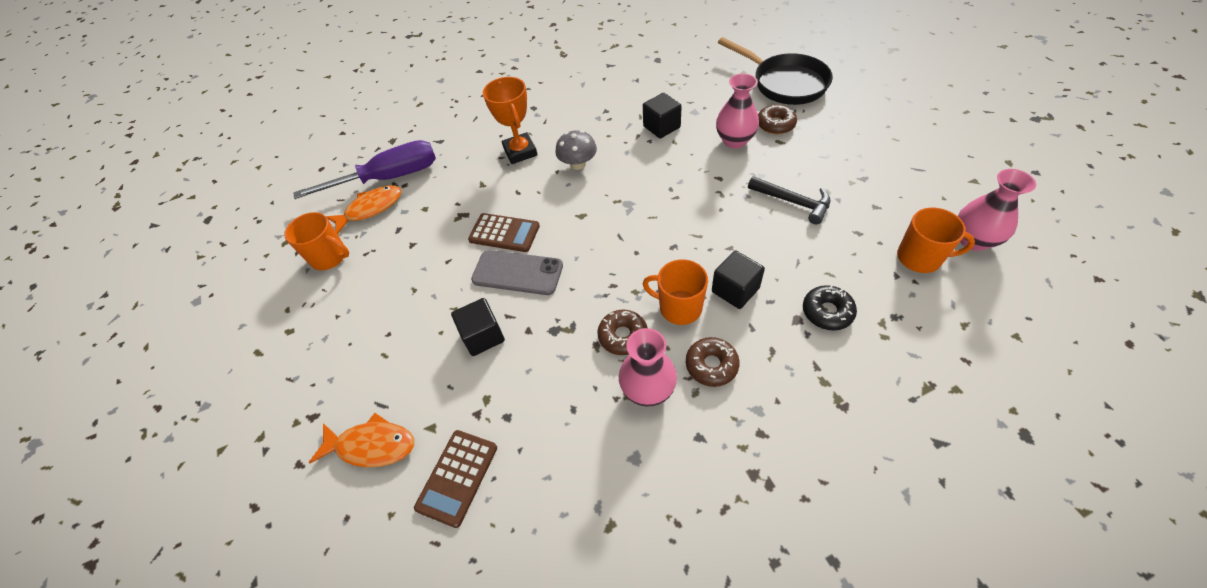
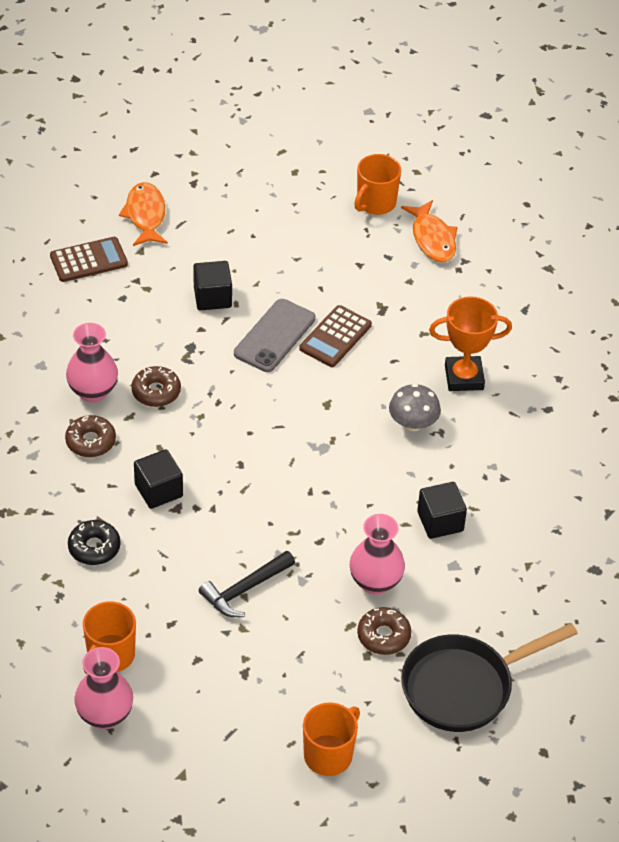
camera: 100 degrees right, 5 degrees down
(372, 445) = (145, 215): orange fish -> orange fish turned 150 degrees clockwise
(388, 178) = (477, 258): purple screwdriver -> none
(457, 477) = (88, 260): brown calculator -> brown calculator turned 120 degrees clockwise
(679, 307) = (163, 441): orange mug -> orange mug (329, 755)

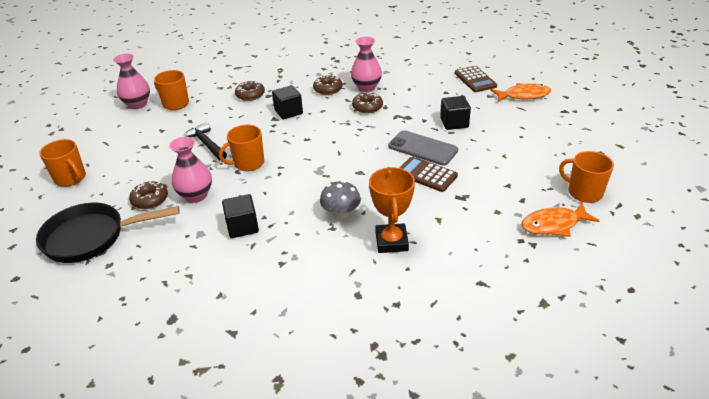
camera: 95 degrees right, 10 degrees down
(94, 547) = (250, 95): black donut -> brown donut
(300, 530) = (248, 163): none -> orange mug
(464, 687) = (91, 237): black pan -> black pan turned 75 degrees counterclockwise

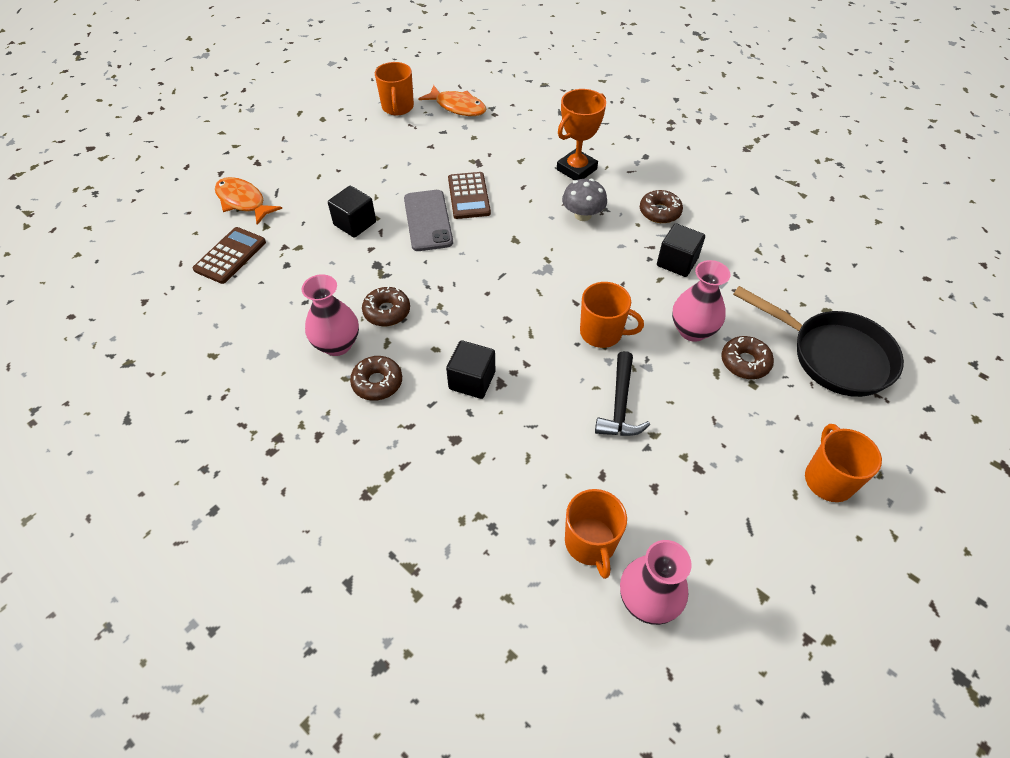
camera: 135 degrees left, 15 degrees up
(250, 95) = (474, 463): brown donut -> brown donut (659, 212)

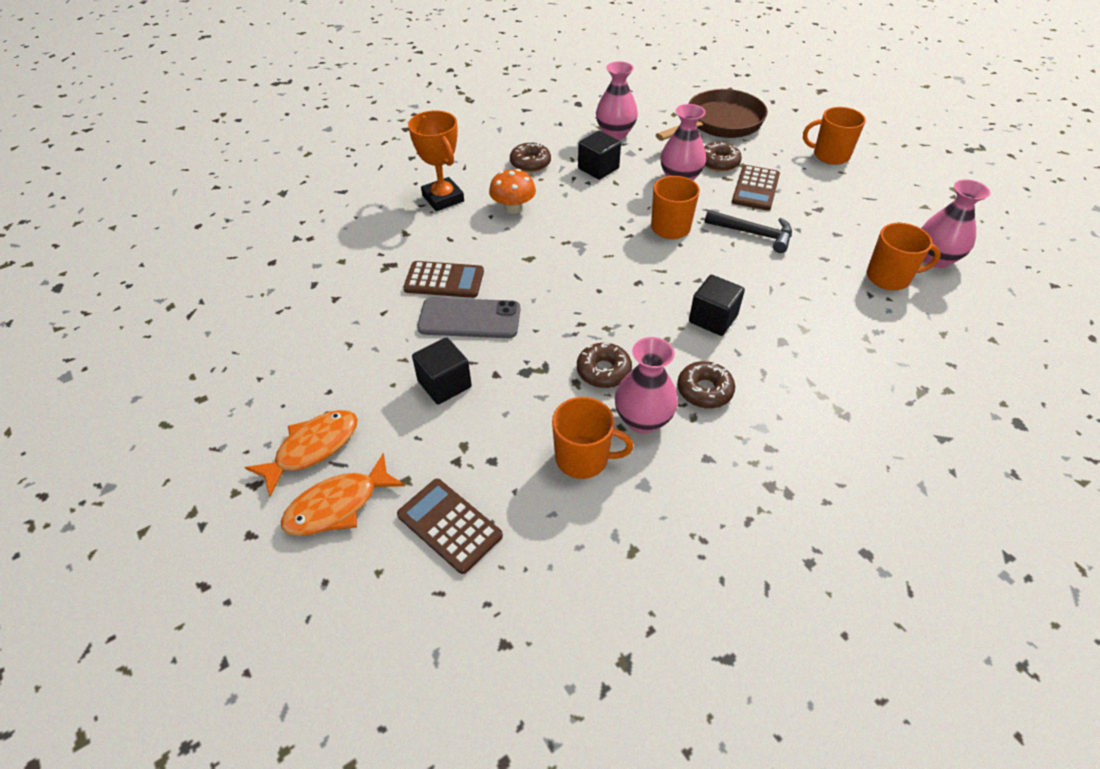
camera: 75 degrees left, 5 degrees down
(397, 107) = (234, 318): orange mug -> orange mug (583, 458)
(458, 107) = (274, 264): orange fish -> orange fish (312, 448)
(582, 215) = (513, 208): grey mushroom -> orange mushroom
(709, 401) = (756, 188): none -> brown calculator
(751, 265) = (615, 133): none -> pink vase
(833, 355) = (719, 123): black pan -> brown pan

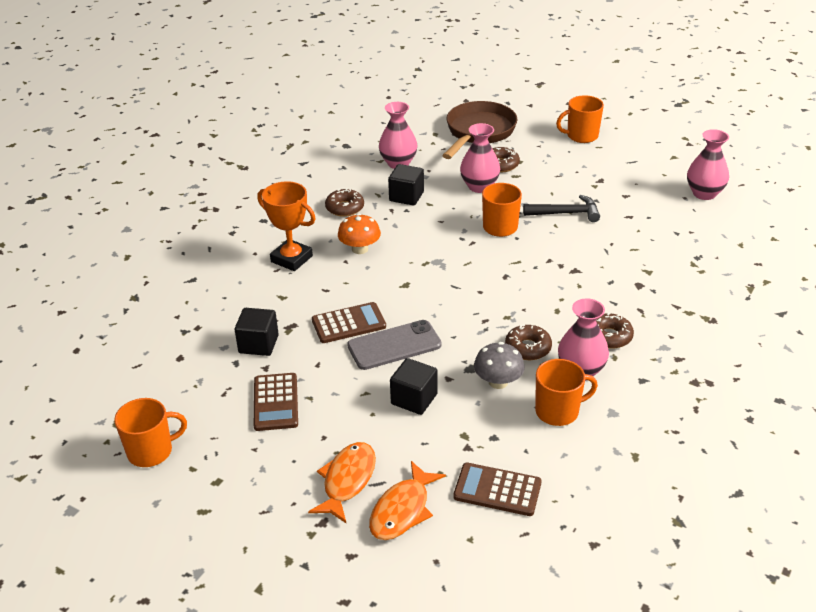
camera: 25 degrees left, 10 degrees down
(543, 398) = (498, 382): none -> grey mushroom
(713, 319) = (580, 285): black cube -> black cube (258, 344)
(756, 188) = (543, 178): brown calculator -> brown calculator (276, 402)
(889, 277) = (682, 216): orange mug -> orange mug (151, 451)

